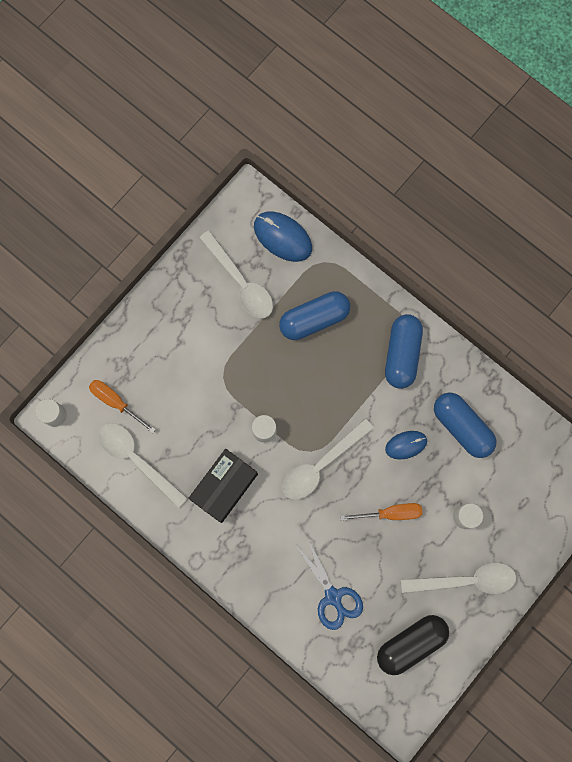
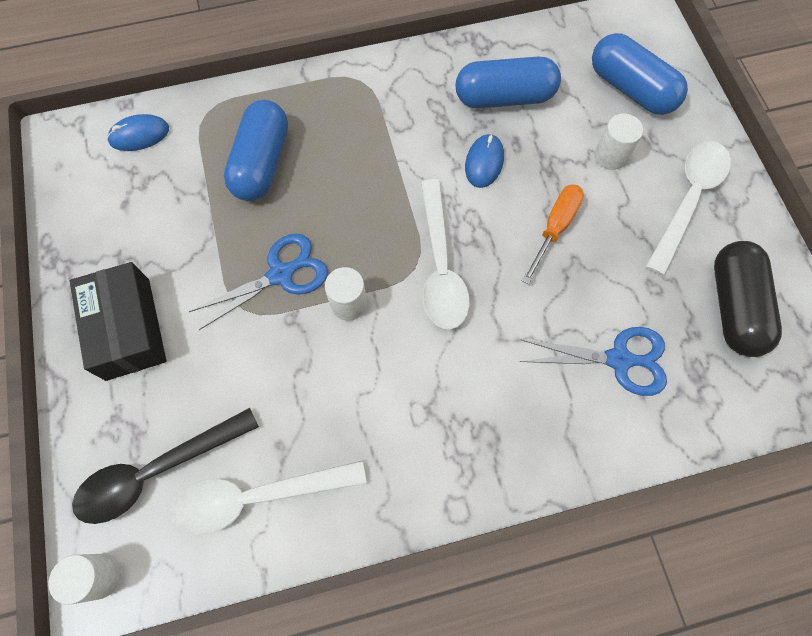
camera: 55 degrees left, 10 degrees down
(116, 402) = (157, 471): orange screwdriver -> black spoon
(224, 486) = (382, 401): black box -> black box (128, 328)
(240, 282) = (147, 212): white spoon -> none
(255, 382) = (280, 275): none -> blue scissors
(283, 237) = (139, 135): blue mouse -> blue mouse, size x0.63
(401, 354) = (376, 103): blue capsule -> blue capsule (630, 89)

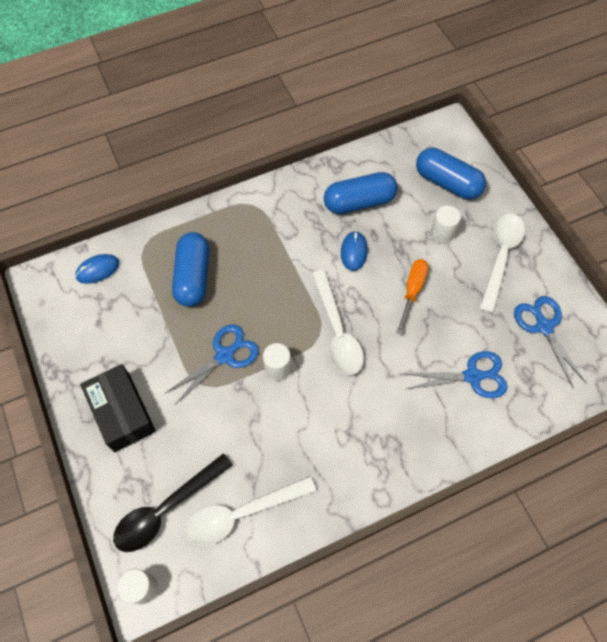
camera: 10 degrees left, 5 degrees down
(734, 307) = (544, 327): black capsule -> blue scissors

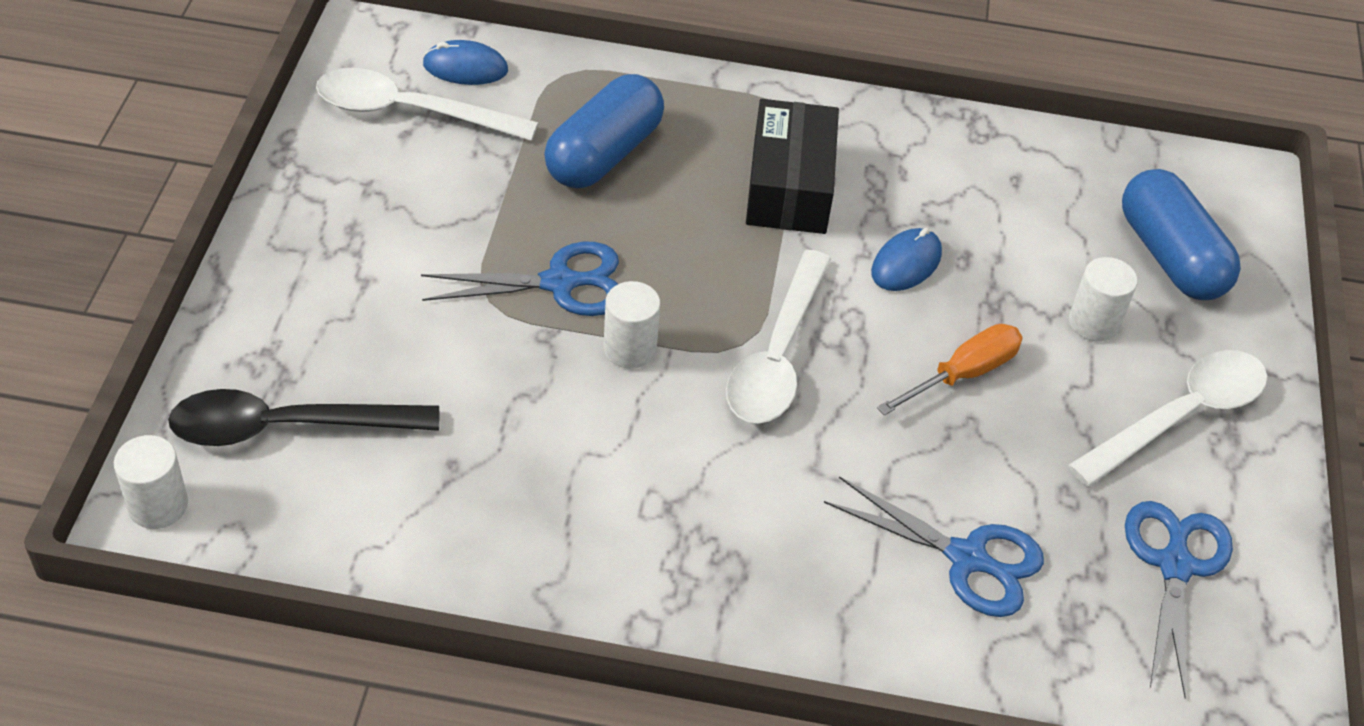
camera: 30 degrees right, 15 degrees down
(122, 412) = (335, 265): black box -> black box (789, 186)
(241, 513) = (394, 506): white spoon -> white spoon (410, 112)
(359, 202) = (978, 201): blue capsule -> none

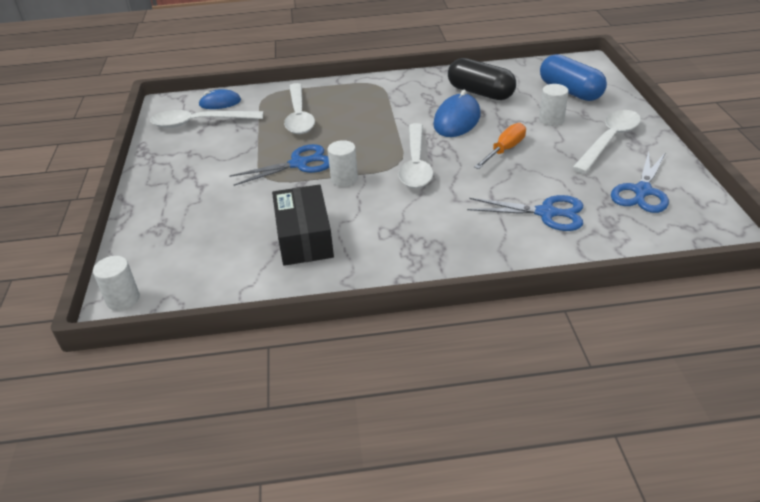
camera: 10 degrees left, 10 degrees down
(287, 427) = (182, 250): black spoon -> none
(604, 154) = (299, 116): blue capsule -> white spoon
(789, 186) = (390, 107): black box -> black box (304, 237)
(906, 263) = (457, 120): blue mouse -> blue mouse, size x1.59
(986, 202) = (480, 93): none -> black capsule
(1175, 566) = (642, 191): blue scissors -> blue scissors turned 150 degrees counterclockwise

